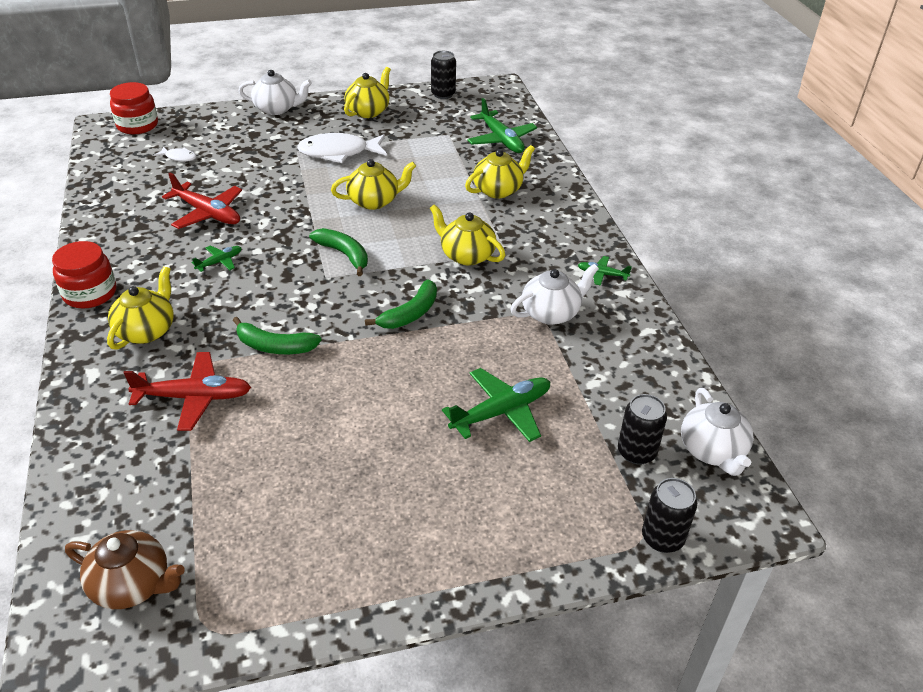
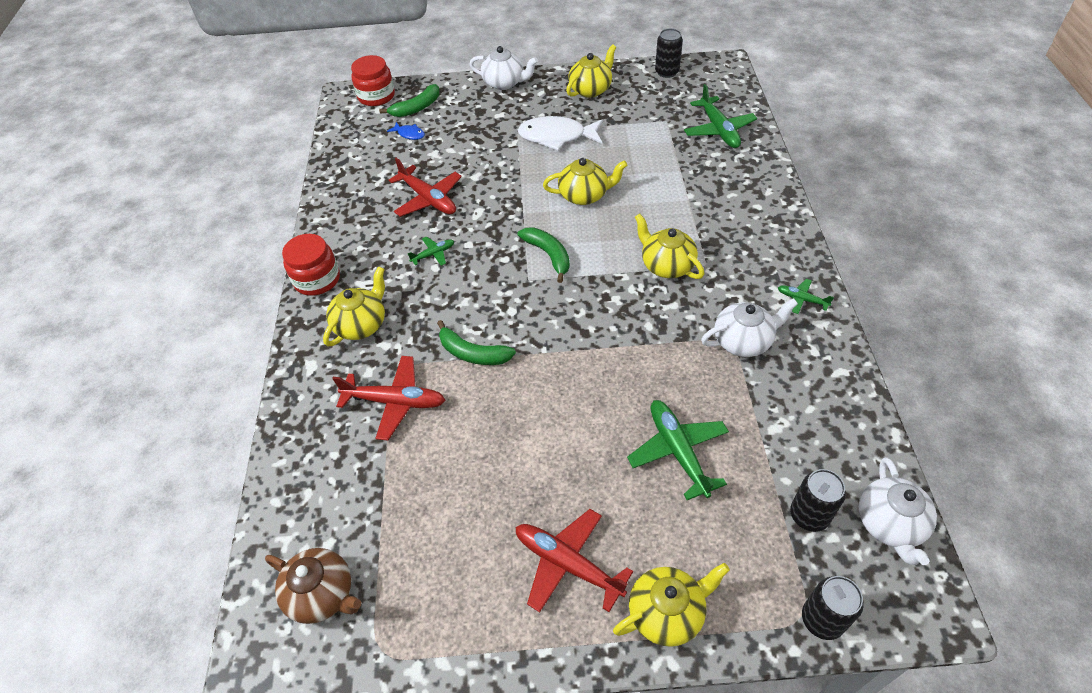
camera: 15 degrees right, 10 degrees up
(179, 157) = (409, 134): white fish -> blue fish
(402, 522) = (568, 564): none -> red plane
(410, 314) = (603, 329): green banana -> green banana (416, 108)
(498, 190) = (708, 190): yellow teapot -> yellow teapot (667, 612)
(501, 412) = (678, 451): green plane -> green plane turned 90 degrees counterclockwise

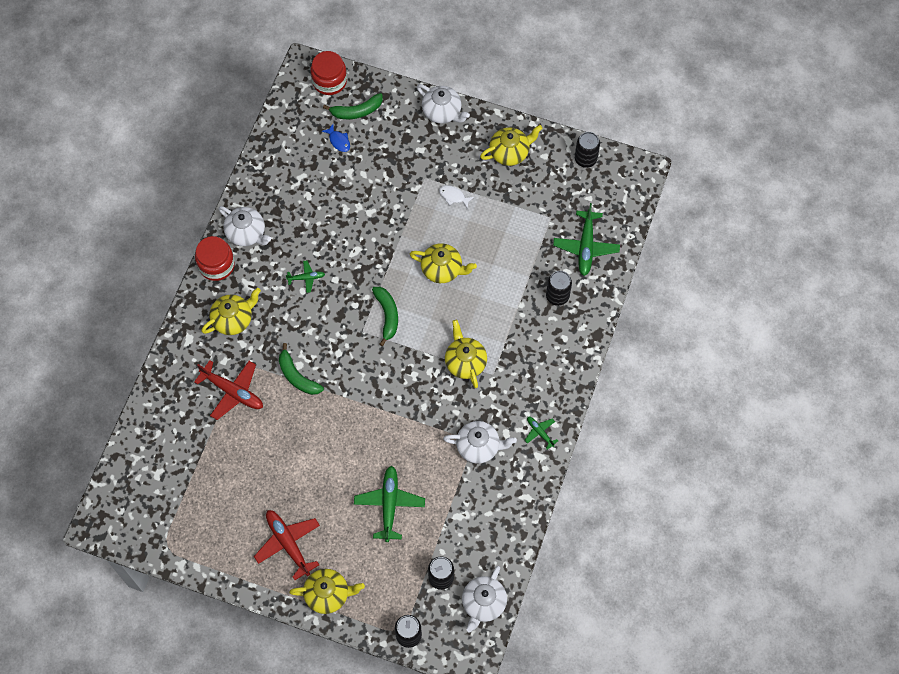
camera: 20 degrees right, 15 degrees up
(322, 594) = (146, 500): brown teapot -> none
(342, 239) = (247, 233): none -> white teapot
(428, 199) = (324, 221): red plane -> none
(557, 137) = (453, 196): white fish -> white fish, size x0.47
(722, 175) = (557, 296): none -> black can

